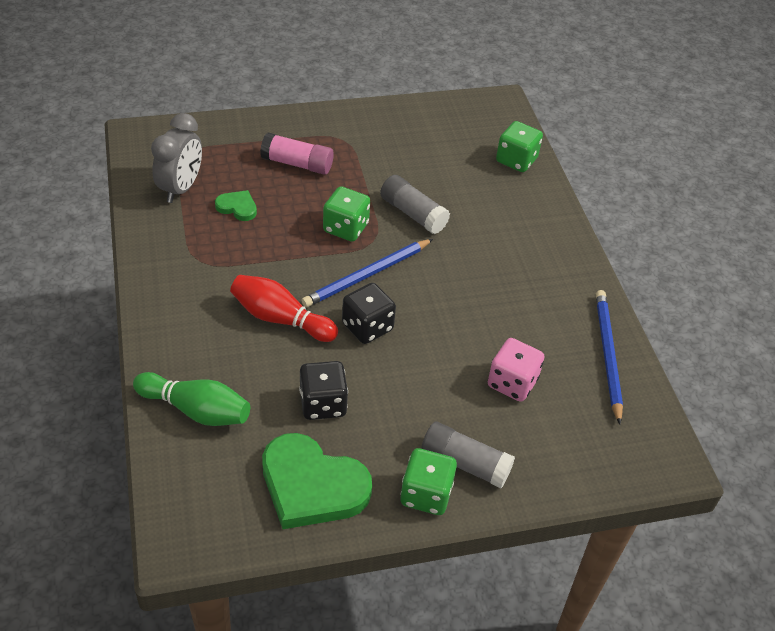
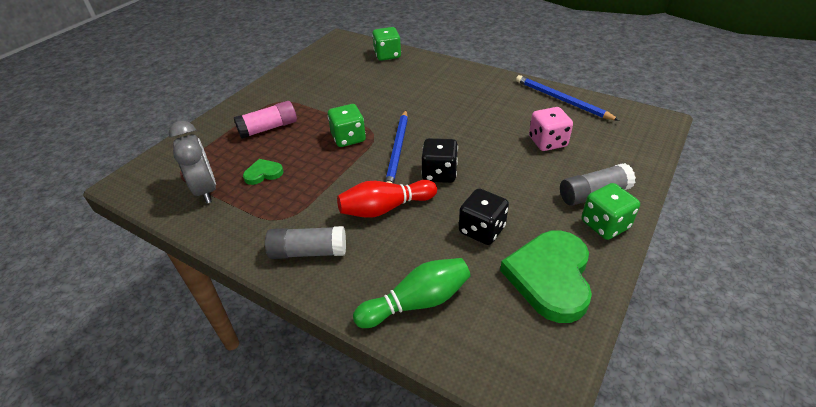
camera: 40 degrees left, 5 degrees down
(312, 486) = (550, 277): green heart -> green heart turned 120 degrees clockwise
(413, 214) = (374, 108): grey glue stick -> grey glue stick (308, 252)

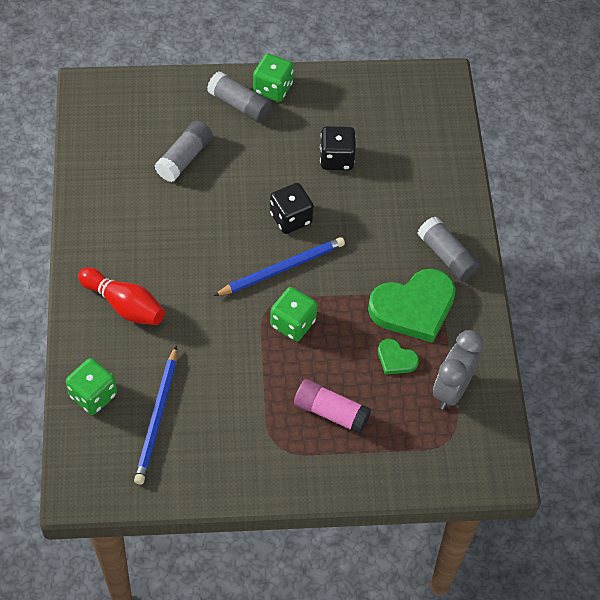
camera: 130 degrees left, 15 degrees up
(385, 208) = (363, 234): red bowling pin -> red bowling pin (124, 305)
(417, 302) = (433, 165): green bowling pin -> none
(547, 142) = (184, 158): pink dice -> grey glue stick
(550, 277) = (351, 103): green heart -> green heart (414, 307)
(561, 100) = (96, 172): blue pencil -> blue pencil (157, 418)

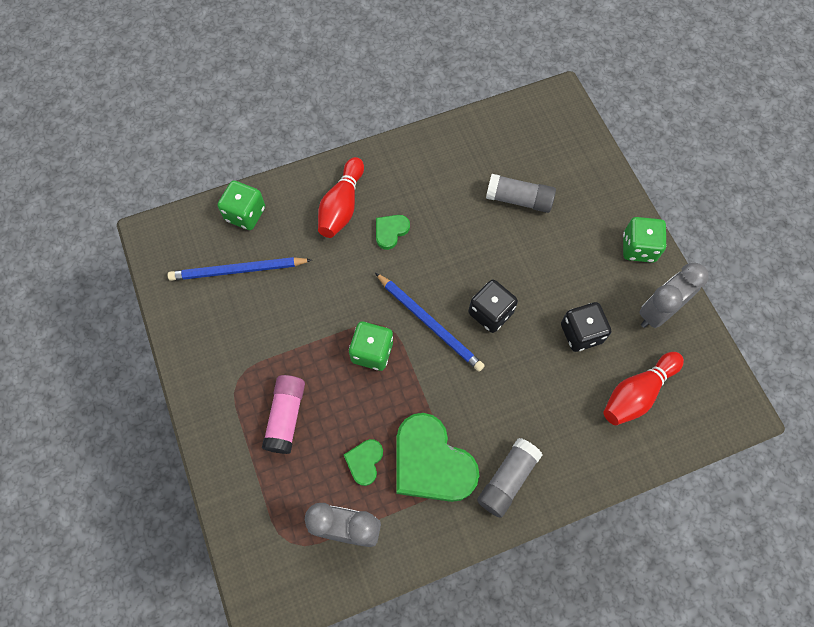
camera: 75 degrees right, 10 degrees up
(172, 271) = (390, 231): none -> green heart
(239, 105) = (603, 225): grey glue stick -> none
(338, 98) = (658, 312): none -> grey clock
(404, 140) = (637, 393): none -> red bowling pin

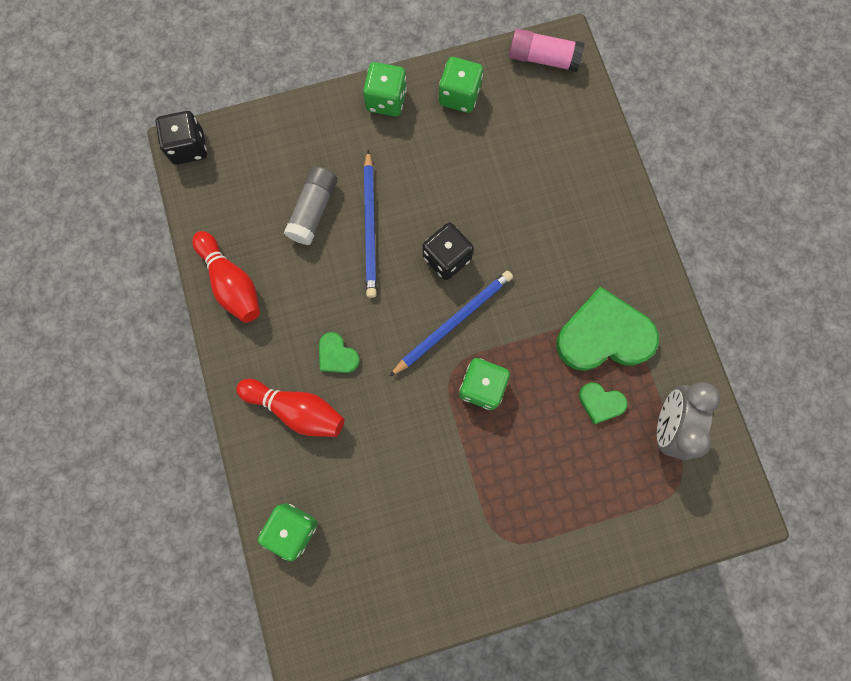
camera: 85 degrees left, 10 degrees up
(238, 270) = (368, 539): blue pencil -> blue pencil (370, 227)
(286, 417) = (549, 484): pink glue stick -> pink glue stick (543, 59)
(431, 462) = (603, 335): green heart -> green heart turned 150 degrees counterclockwise
(507, 479) = (623, 264): grey glue stick -> none
(581, 333) = (476, 172): black dice -> black dice (189, 147)
(637, 393) = (542, 131): red bowling pin -> red bowling pin (232, 283)
(658, 312) = (459, 96): grey clock -> green dice

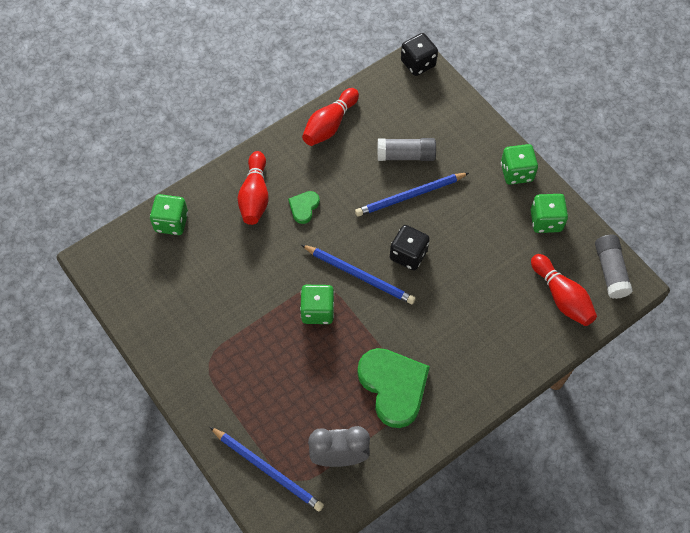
camera: 70 degrees right, 15 degrees down
(543, 59) = (610, 271): pink glue stick -> grey glue stick
(556, 119) = (561, 297): none -> red bowling pin
(600, 403) = (337, 400): green heart -> none
(659, 510) = (268, 470): none -> blue pencil

